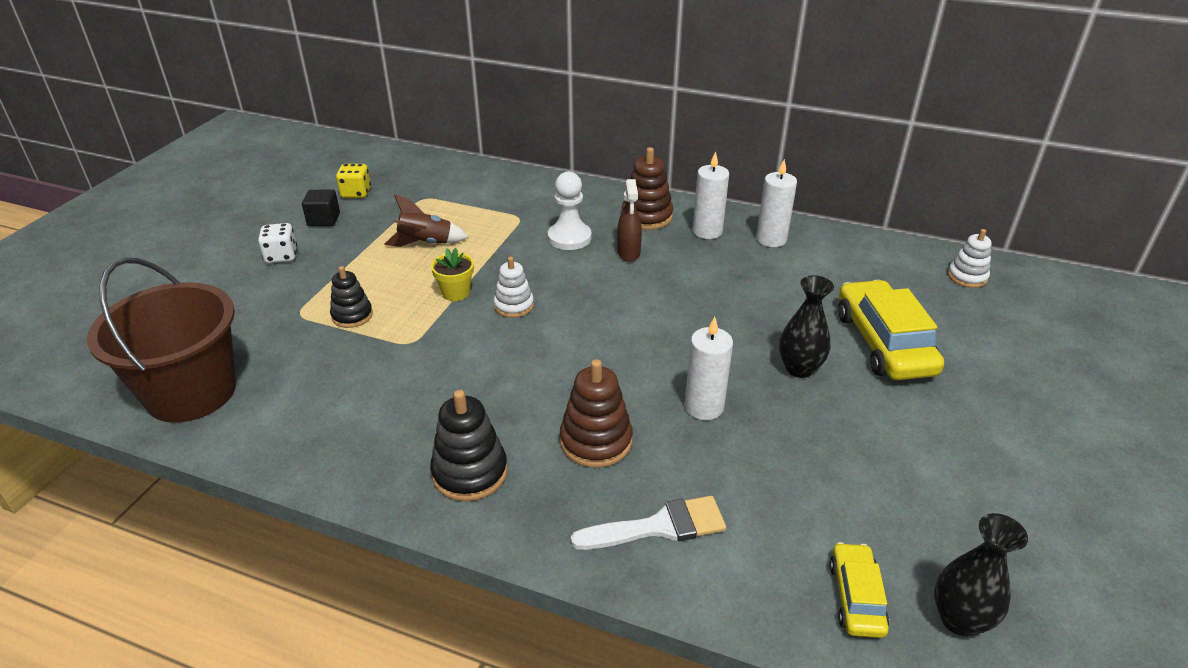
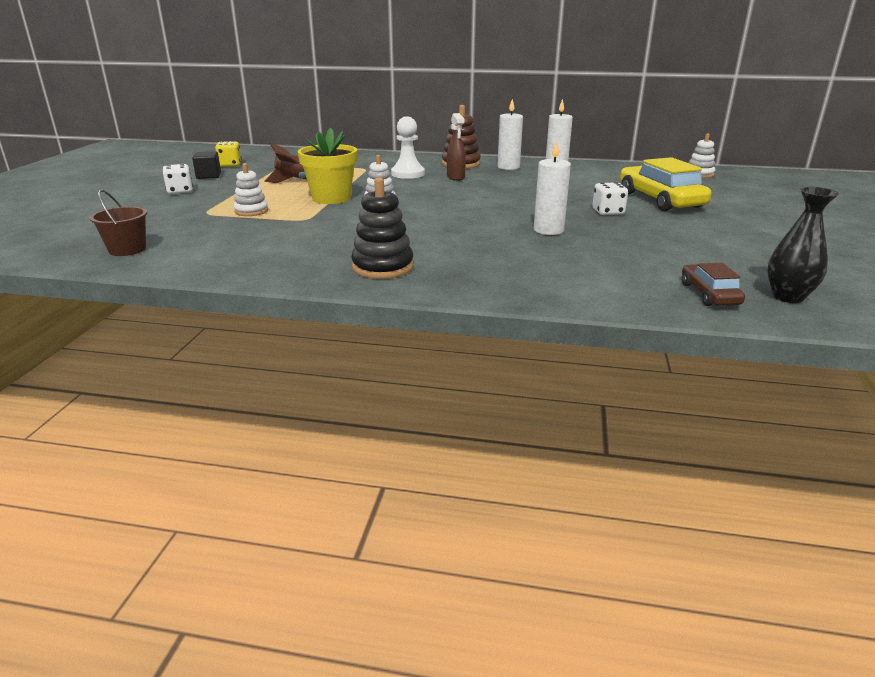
camera: 10 degrees left, 10 degrees down
(191, 392) = (127, 249): brown bucket -> brown bucket, size x0.48
(352, 315) = (251, 211): black stacking toy -> white stacking toy
(456, 293) = (331, 198): yellow flower pot -> yellow flower pot, size x1.74
(596, 441) = (475, 248): brown stacking toy -> none
(659, 527) = (545, 278): white brush -> none
(799, 368) = (608, 212): black vase -> white dice
(856, 597) = (709, 294): yellow car -> brown car

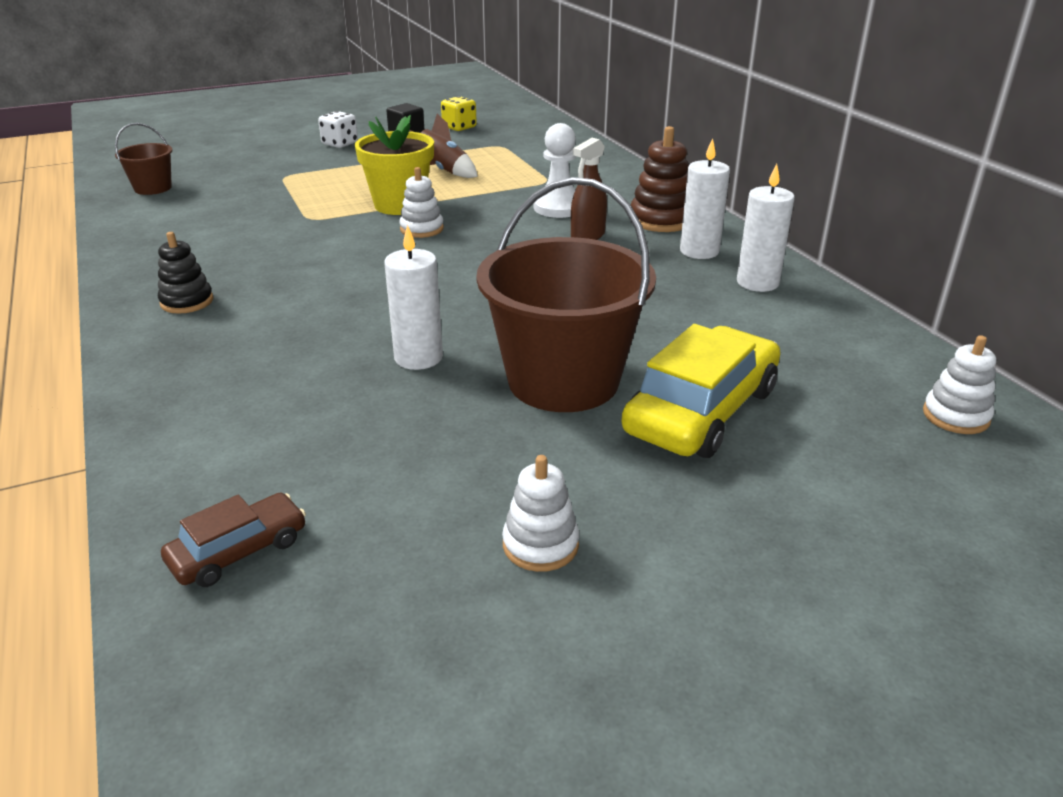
camera: 55 degrees right, 5 degrees up
(251, 211) = (310, 189): white stacking toy -> white stacking toy (540, 545)
(383, 267) = (187, 302): black stacking toy -> black stacking toy, size x0.67
(608, 212) = (563, 380): white dice -> brown bucket
(788, 297) = (277, 639): black vase -> none

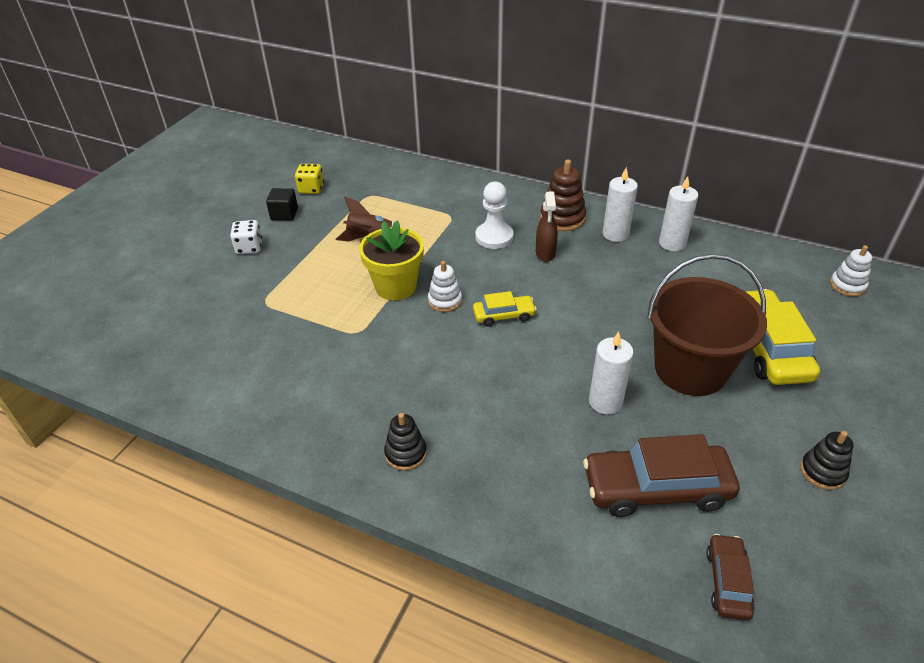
camera: 40 degrees left, 10 degrees up
(153, 188) = (178, 371): brown bucket -> none
(329, 441) = (656, 488): none -> brown car
(453, 259) = (504, 315): none -> yellow car
(540, 545) = (822, 472): white stacking toy -> black stacking toy

